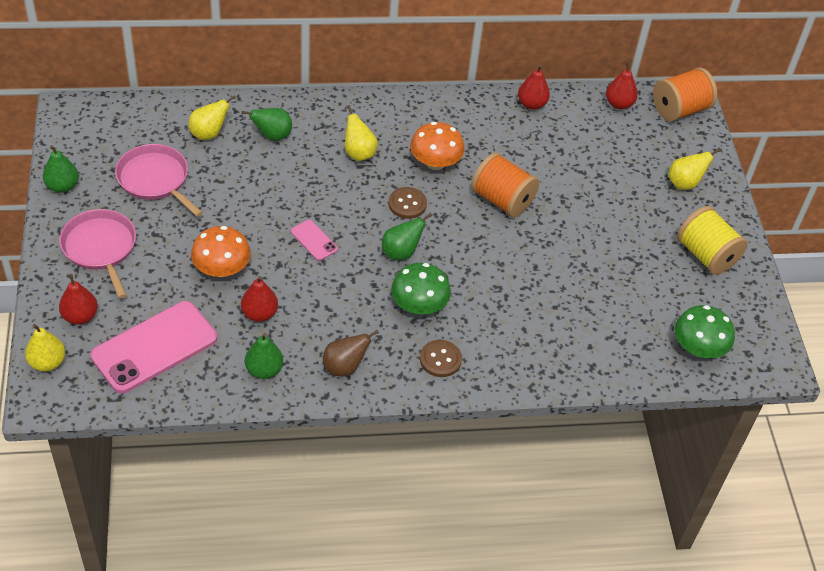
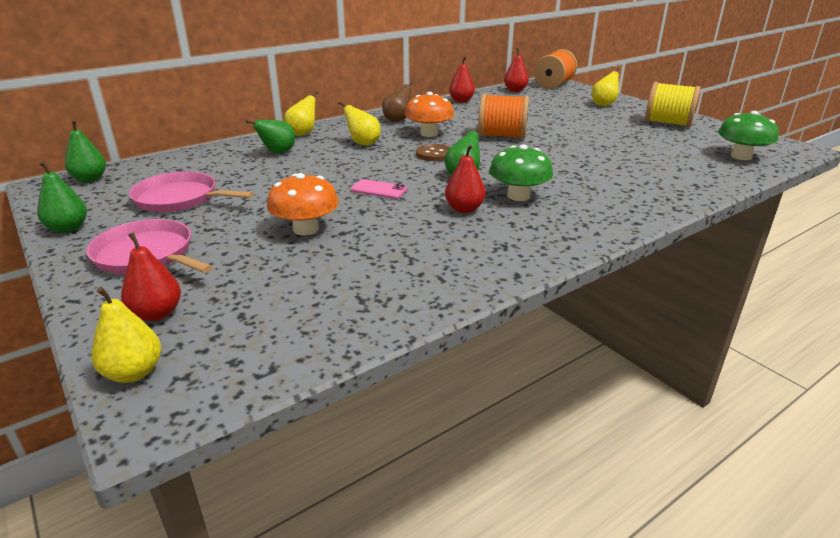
camera: 25 degrees left, 20 degrees down
(154, 347) = (281, 306): pink phone -> none
(209, 134) = (215, 164): yellow pear -> yellow pear (303, 133)
(259, 313) = (378, 244): red pear -> red pear (464, 209)
(264, 370) = (430, 279): green pear -> green pear (90, 179)
(344, 367) = (508, 250): brown pear -> brown pear (398, 120)
(440, 359) = (583, 218): brown button -> none

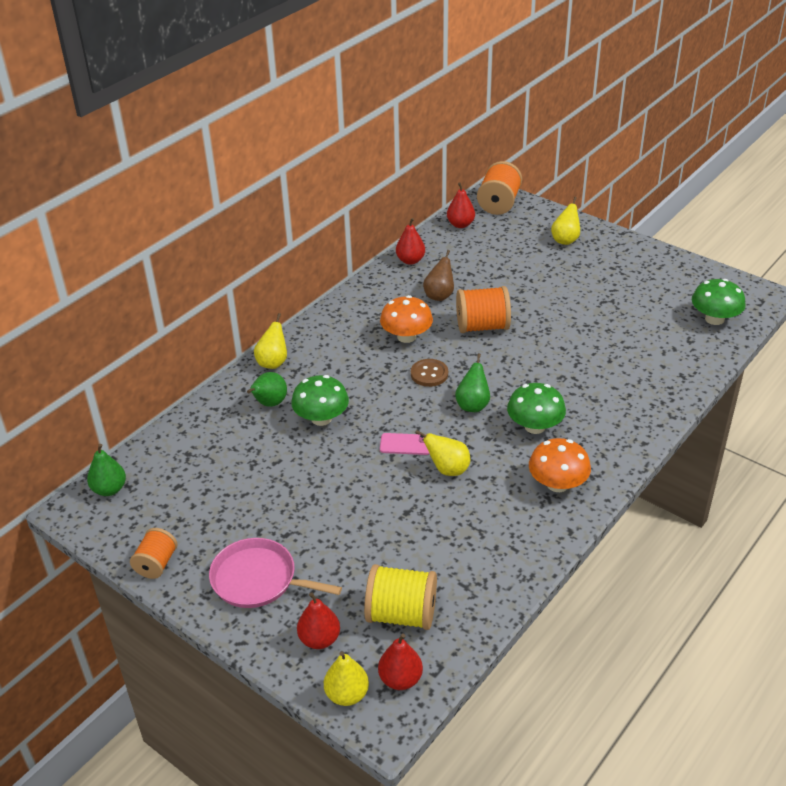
camera: 15 degrees left, 10 degrees up
(68, 228) = (156, 564): green pear -> orange spool
(180, 199) = (226, 499): pink pan -> none
(306, 229) = (372, 515): orange mushroom -> orange mushroom (557, 484)
(314, 165) = (321, 418): none -> green mushroom
(363, 143) = (348, 369): yellow pear -> yellow pear (448, 469)
(398, 120) = (360, 315): brown pear -> brown pear (439, 295)
(464, 209) = (495, 456): red pear -> red pear (400, 679)
(668, 123) = (638, 268): yellow spool -> yellow spool (401, 614)

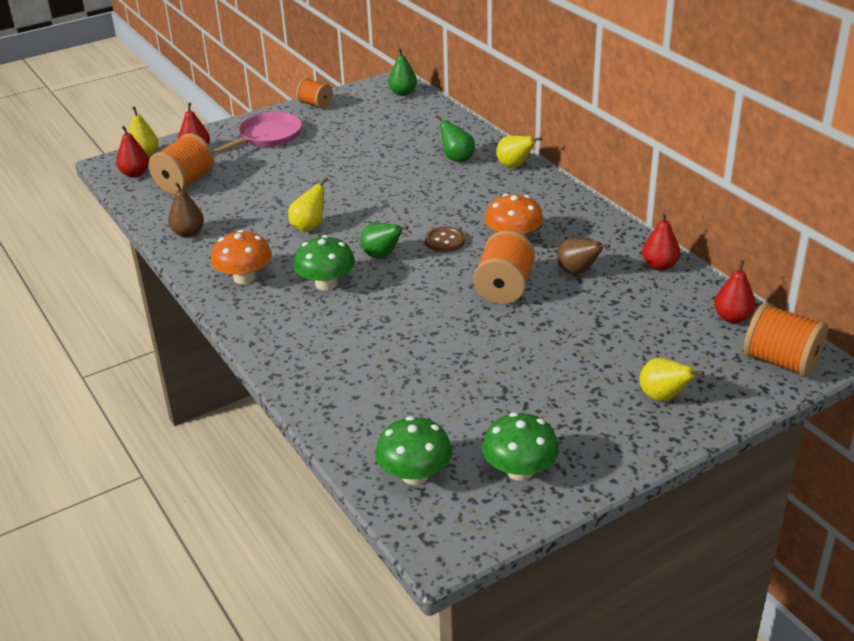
camera: 110 degrees right, 5 degrees down
(321, 418) = (420, 179): green mushroom -> green mushroom (519, 470)
(401, 614) = (185, 182): yellow spool -> orange spool
(405, 444) = (356, 212): pink phone -> none
(505, 561) = (188, 233): none -> brown pear

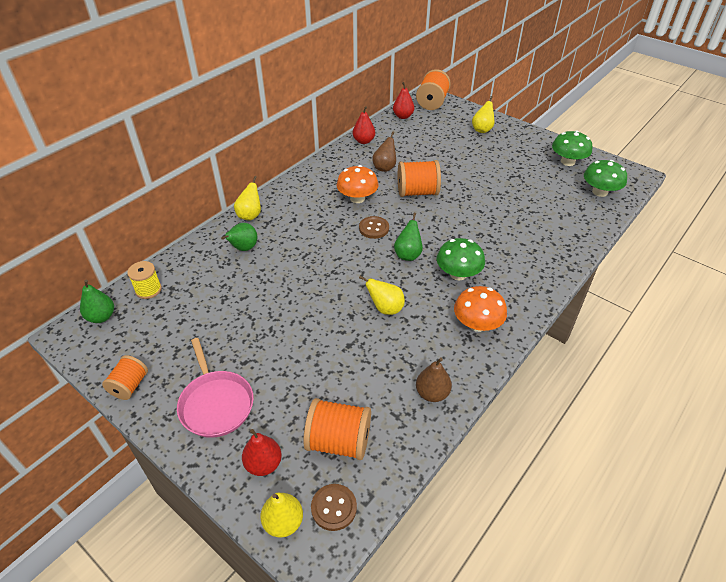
camera: 110 degrees left, 10 degrees up
(135, 174) = (334, 508): red pear -> brown button
(268, 136) = (216, 403): pink pan -> pink pan turned 135 degrees counterclockwise
(424, 111) = (148, 290): none -> yellow spool

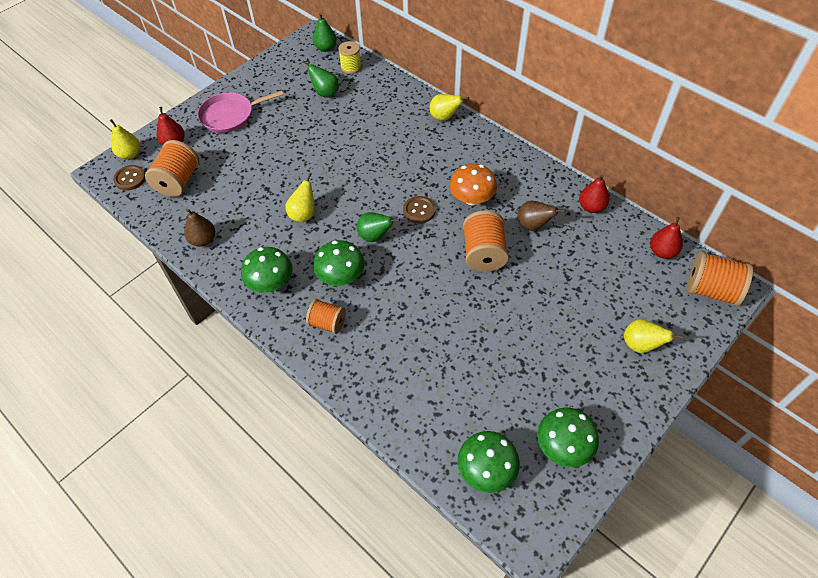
camera: 95 degrees right, 10 degrees up
(129, 386) = (257, 72): orange spool -> orange spool (327, 323)
(243, 248) = (396, 116): green pear -> green pear (325, 93)
(477, 324) = (270, 282): orange mushroom -> green mushroom

